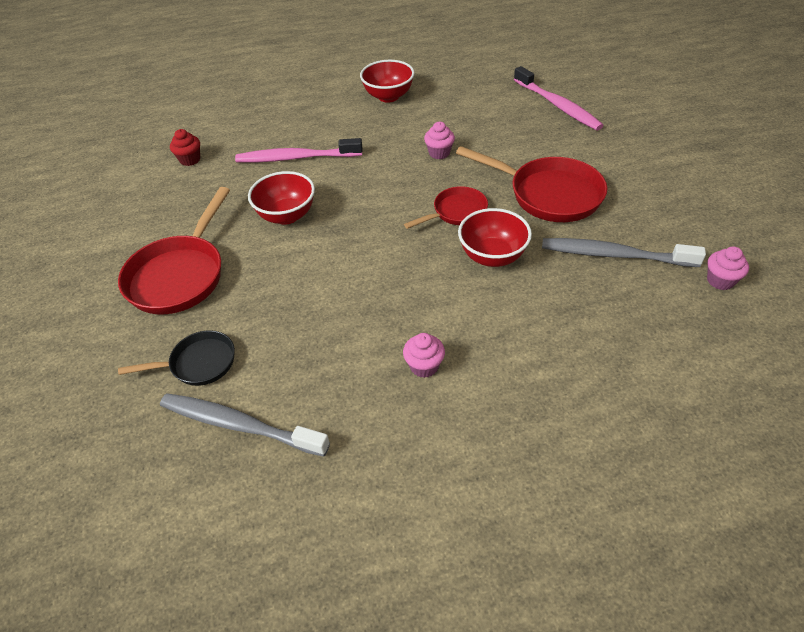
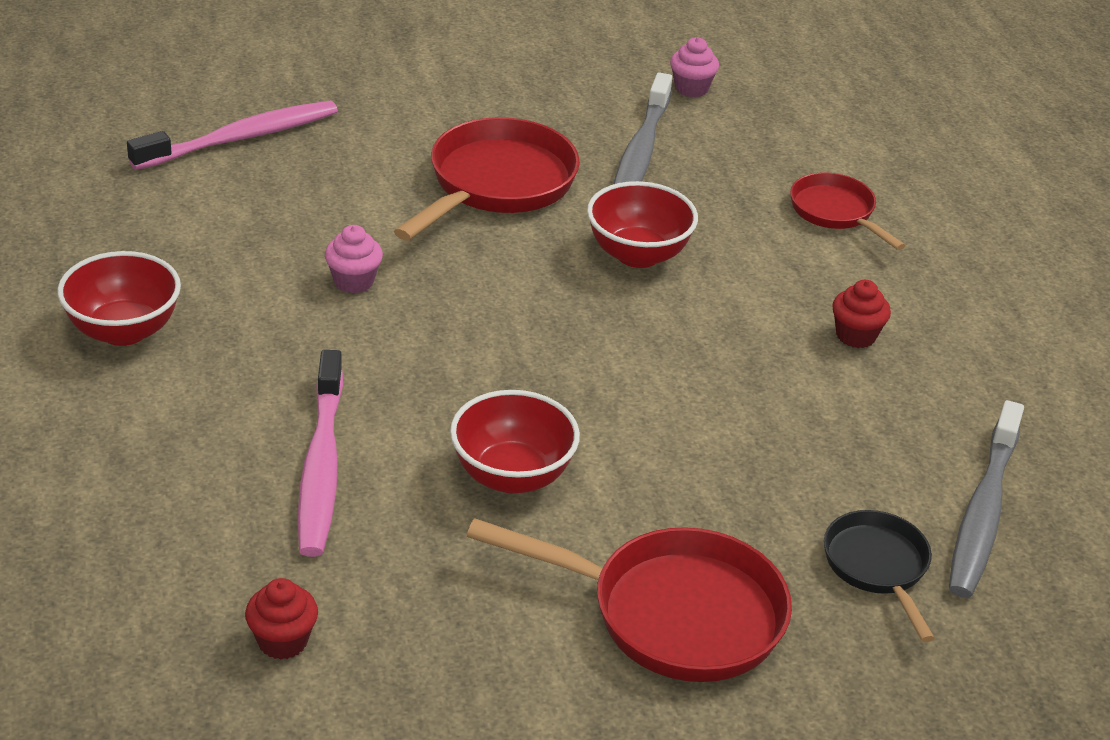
camera: 95 degrees left, 10 degrees down
(424, 366) = (856, 336): pink cupcake -> red cupcake
(456, 212) = (528, 278): red pan -> red pan (836, 213)

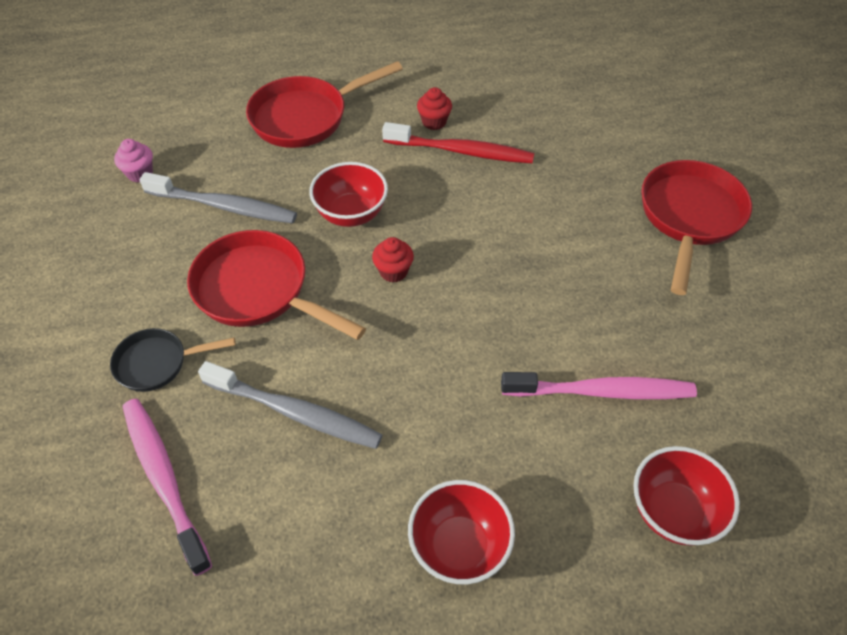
camera: 85 degrees left, 15 degrees up
(282, 641) = (770, 404): red cupcake -> red cupcake (393, 271)
(353, 281) = (385, 380): pink cupcake -> none
(512, 476) = (590, 286): red bowl -> red bowl (673, 511)
(790, 362) = (461, 151): none -> red toothbrush
(836, 213) = (306, 117): red pan -> red pan, size x1.73
(878, 567) = (631, 135): black pan -> black pan (157, 363)
(983, 512) = (580, 93): grey toothbrush -> grey toothbrush (295, 412)

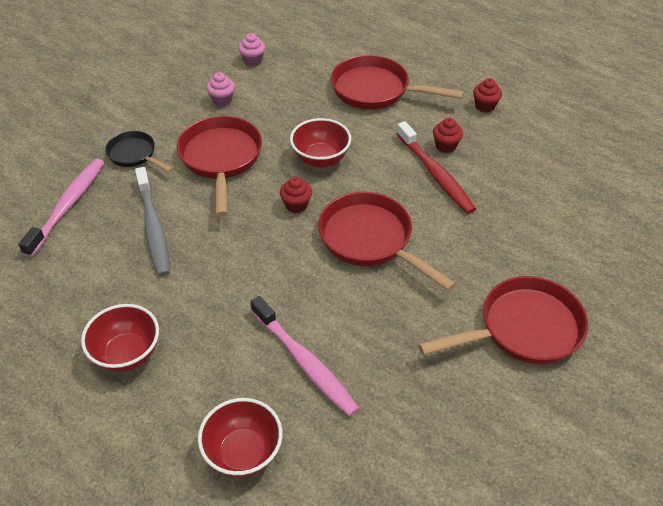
camera: 50 degrees right, 5 degrees down
(168, 235) = (222, 100): none -> pink cupcake
(224, 206) = (266, 106): grey toothbrush -> none
(414, 67) = (485, 106): none -> red cupcake
(496, 247) = (370, 240): none -> red pan

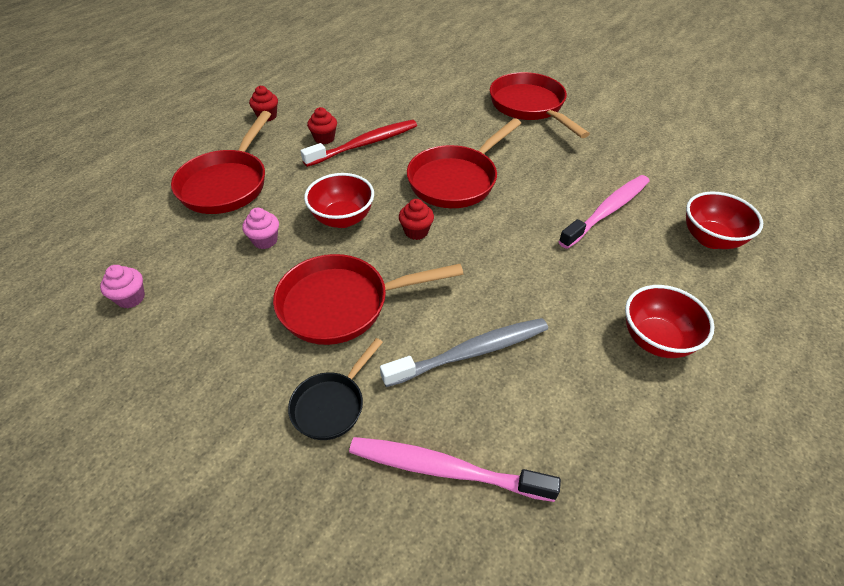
camera: 95 degrees left, 0 degrees up
(222, 100) = (218, 320): pink cupcake -> pink cupcake (265, 240)

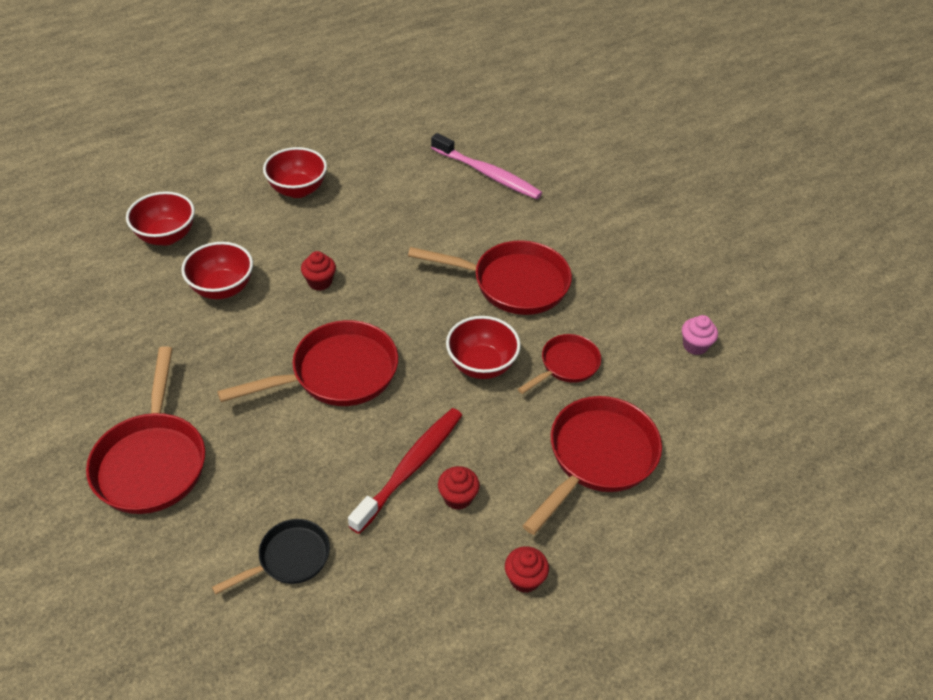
camera: 160 degrees left, 0 degrees up
(265, 240) = (566, 365): pink cupcake -> red pan
(331, 405) = (544, 223): black pan -> black pan (289, 558)
(365, 144) = (410, 467): red toothbrush -> red toothbrush turned 135 degrees clockwise
(416, 231) = (416, 327): red cupcake -> red cupcake (320, 282)
(471, 352) = (433, 222): grey toothbrush -> none
(607, 211) = (222, 288): pink toothbrush -> red bowl

